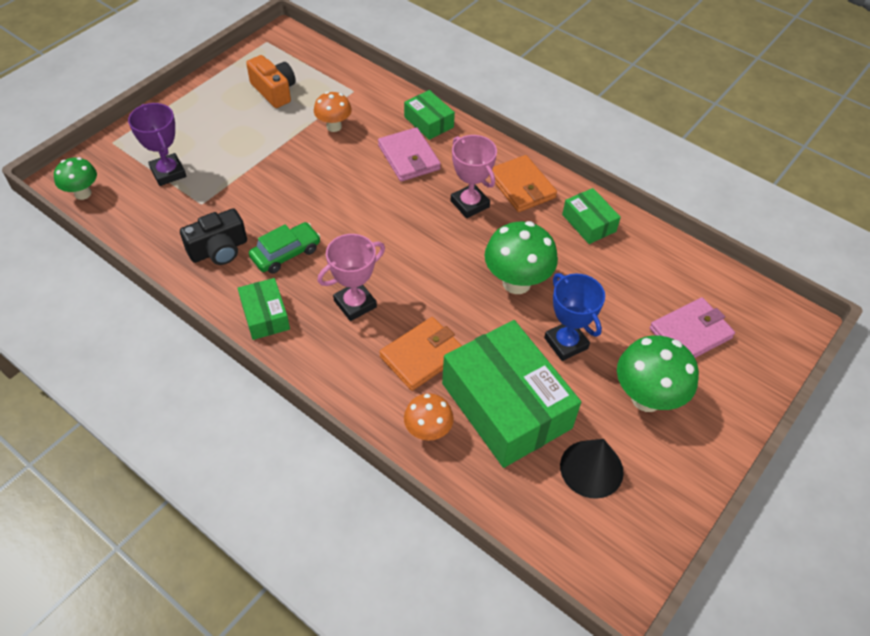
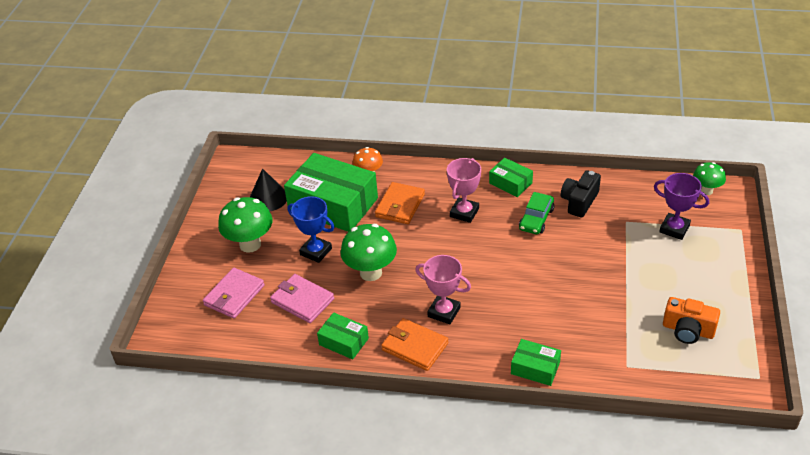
camera: 155 degrees right, 10 degrees down
(334, 126) = (605, 323): orange mushroom -> none
(409, 157) = (521, 327): pink wallet -> pink wallet (302, 301)

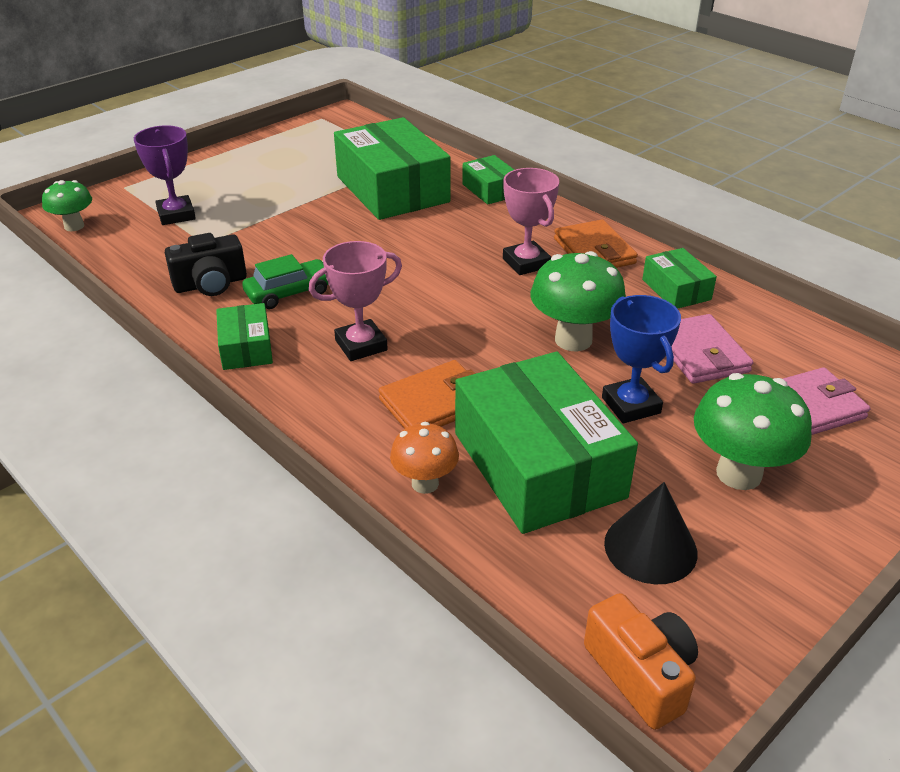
camera: 145 degrees left, 5 degrees down
(594, 328) = (392, 189): none -> green box
(688, 330) = (318, 156): orange camera -> orange camera (641, 674)

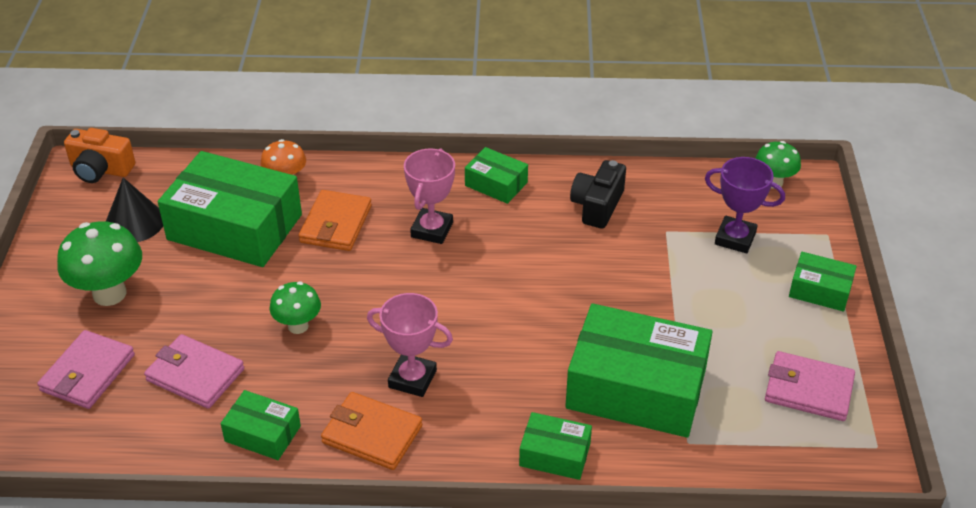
camera: 135 degrees right, 5 degrees up
(197, 170) = (820, 290): none -> green box
(289, 293) = (537, 234): green car -> none
(304, 145) = (808, 390): none -> pink wallet
(573, 340) = (298, 326): green mushroom -> green mushroom, size x0.61
(631, 405) = (212, 299): blue trophy -> none

